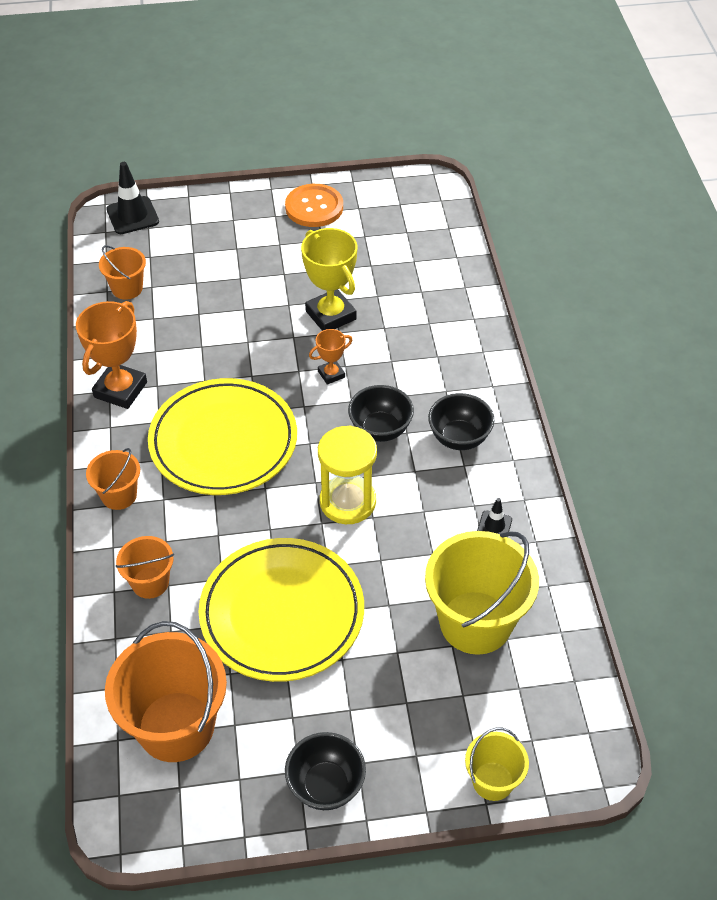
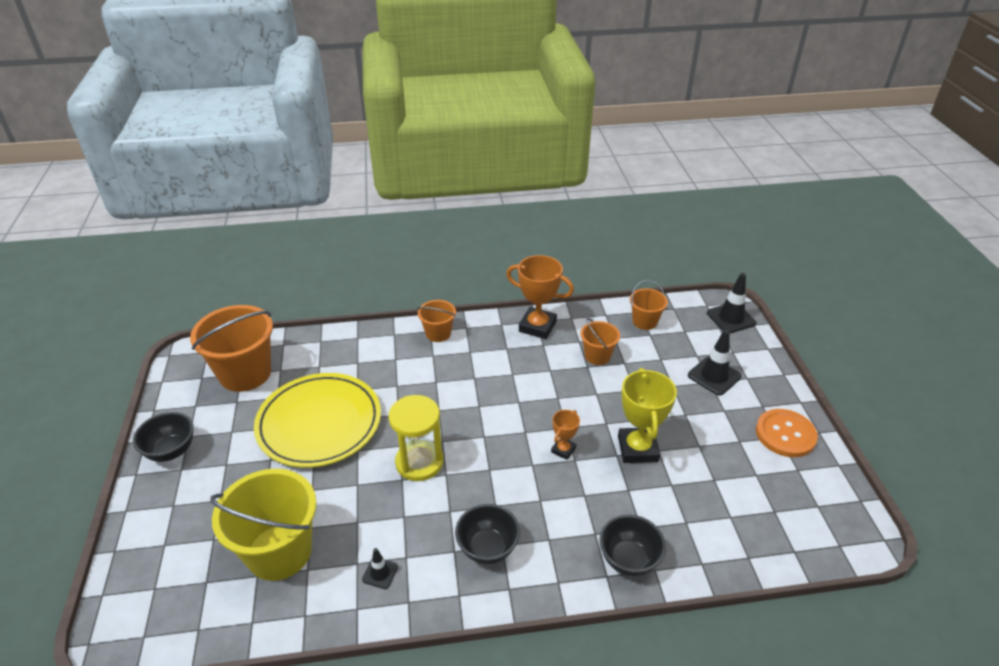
camera: 90 degrees right, 10 degrees down
(150, 582) = (361, 354): orange bucket -> orange bucket (597, 356)
(223, 442) = (486, 384): yellow plate -> none
(227, 244) = (714, 376): none -> black traffic cone
(331, 315) = (637, 449): yellow trophy -> yellow trophy turned 60 degrees counterclockwise
(331, 374) = (563, 450): orange trophy -> orange trophy turned 60 degrees clockwise
(380, 429) = (498, 485): black bowl -> black bowl (628, 560)
(493, 781) = (130, 556): yellow bucket -> none

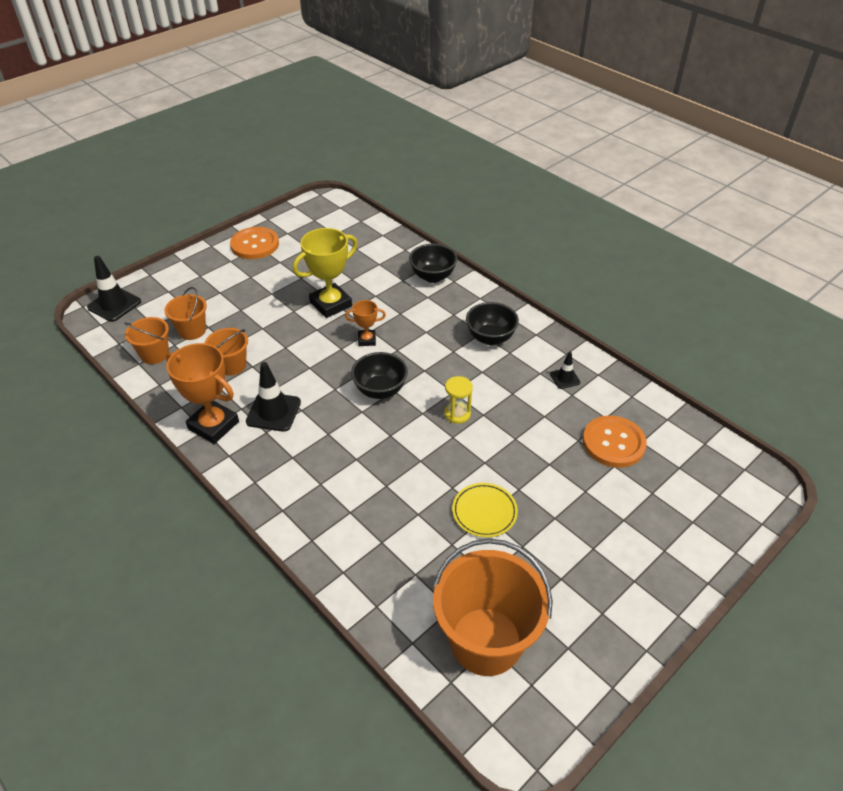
camera: 125 degrees left, 5 degrees up
(171, 451) = (629, 610): black bowl -> black bowl (380, 390)
(279, 552) = (613, 443): yellow bucket -> orange button
(319, 423) = (484, 512): yellow plate -> yellow plate, size x0.45
(419, 462) = (457, 414): yellow hourglass -> yellow hourglass, size x0.56
(438, 333) = (282, 500): orange bucket -> orange bucket (192, 331)
(537, 326) = (213, 425): orange trophy -> orange trophy turned 45 degrees counterclockwise
(714, 376) = (210, 292): black traffic cone -> black traffic cone (273, 412)

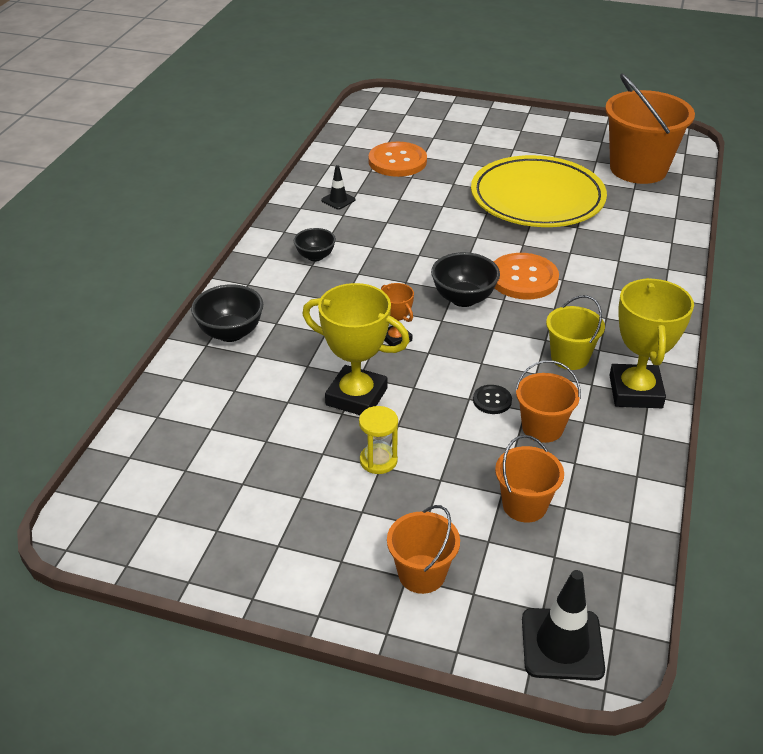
camera: 120 degrees left, 5 degrees down
(154, 354) = (600, 515): orange bucket -> orange bucket (422, 574)
(213, 425) = (635, 392): orange trophy -> yellow trophy
(255, 245) = (277, 554): orange button -> orange button (523, 278)
(273, 356) = (492, 400): none -> black button
(273, 412) = (569, 357): black traffic cone -> yellow bucket
(457, 414) = (445, 243): yellow hourglass -> yellow hourglass (378, 460)
(484, 512) = (537, 198): yellow plate -> yellow plate, size x2.22
(490, 338) = (315, 256): black bowl -> black bowl, size x0.65

